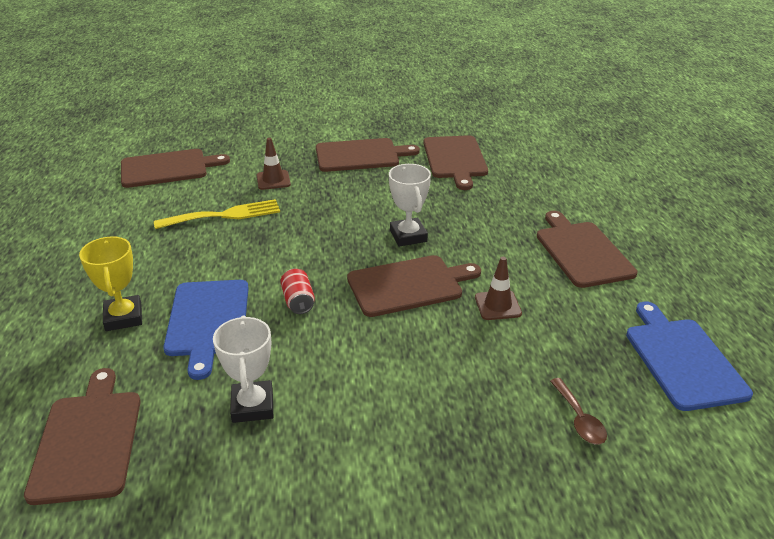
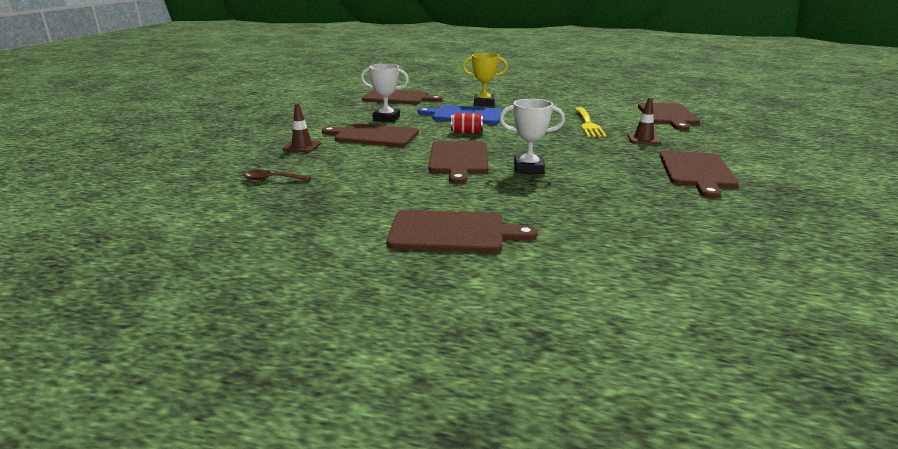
camera: 110 degrees right, 10 degrees down
(455, 159) = (689, 212): brown cutting board -> brown cutting board (374, 136)
(497, 305) = (407, 180): brown traffic cone -> brown traffic cone (302, 146)
(682, 360) = (265, 229): blue cutting board -> none

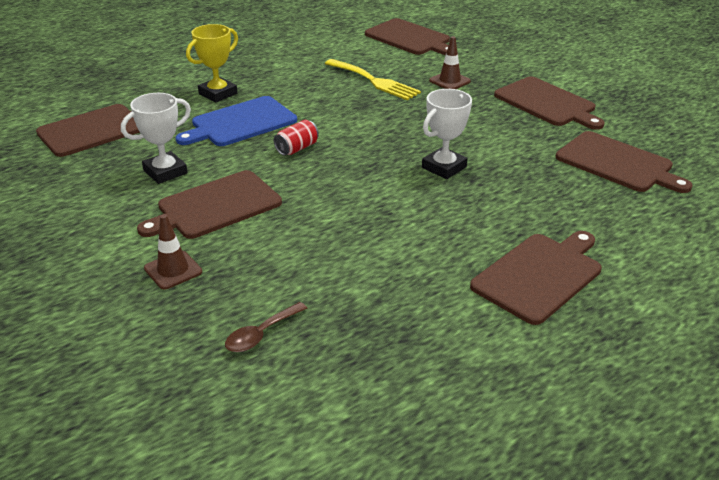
camera: 50 degrees left, 10 degrees up
(459, 159) = (369, 190): brown cutting board -> brown cutting board (617, 163)

